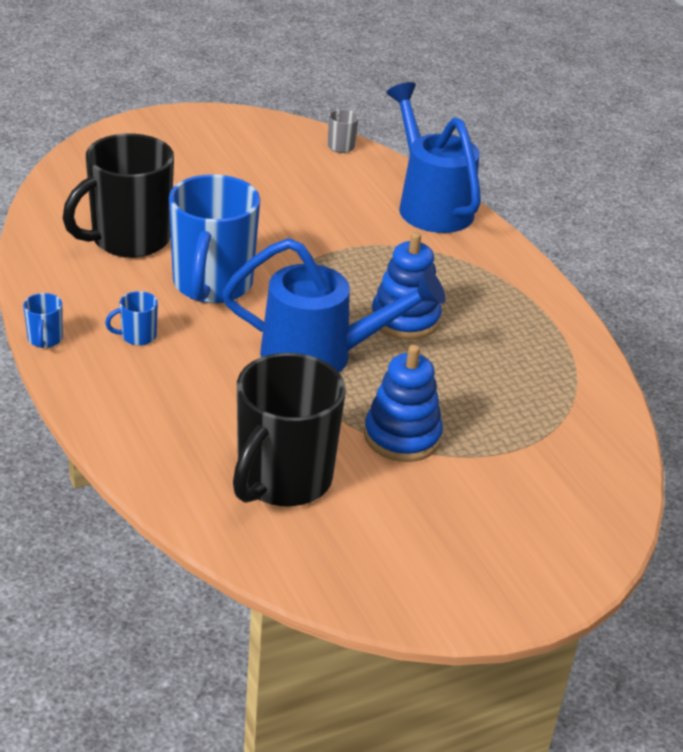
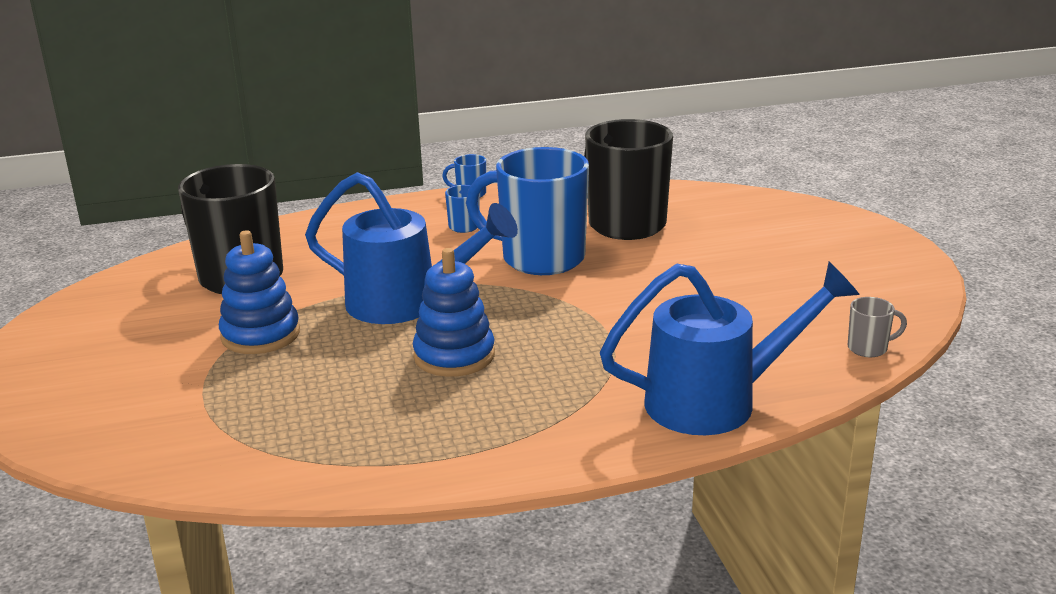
camera: 105 degrees right, 10 degrees down
(319, 356) = (405, 303): blue watering can -> blue watering can turned 90 degrees counterclockwise

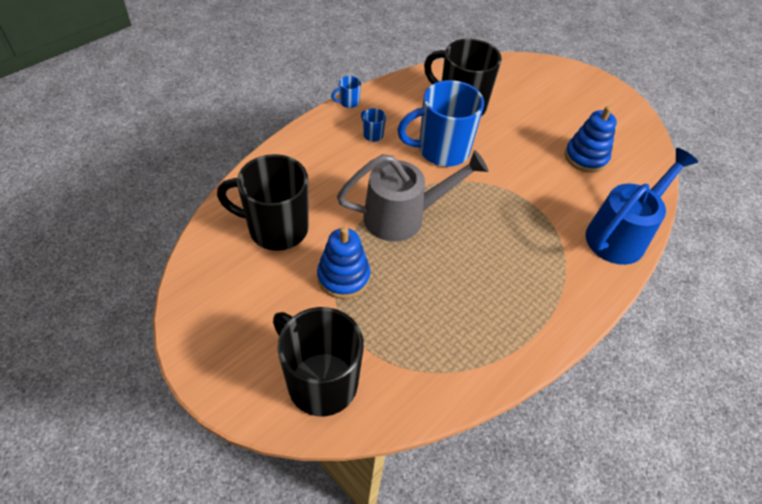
camera: 35 degrees left, 25 degrees up
(114, 411) = (320, 382): none -> black mug
(405, 303) = (403, 216): blue watering can -> grey watering can
(454, 356) = (470, 251): blue stacking toy -> blue stacking toy (585, 157)
(868, 348) = (651, 169): grey mug -> none

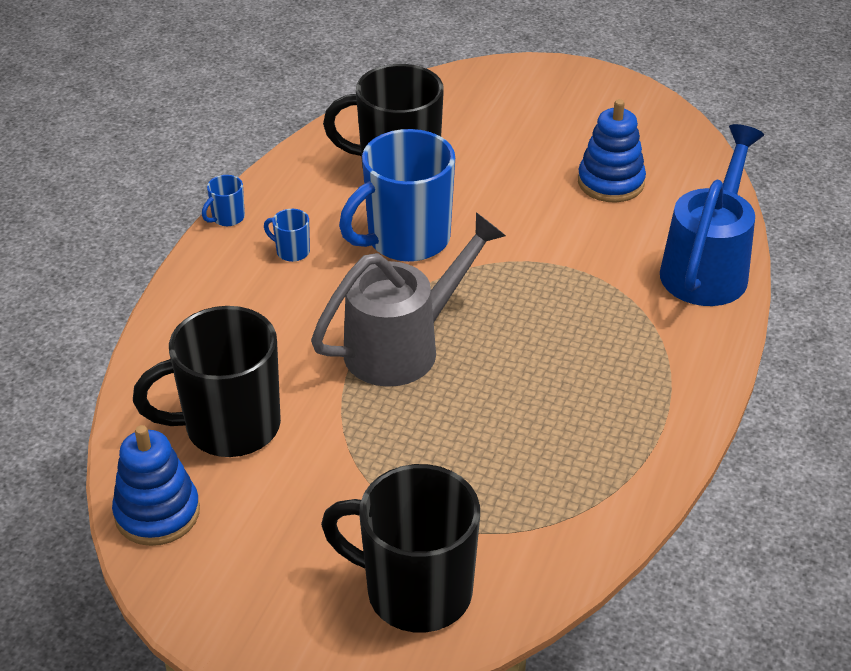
camera: 20 degrees left, 10 degrees down
(343, 277) = (366, 453): blue stacking toy -> blue stacking toy (157, 513)

